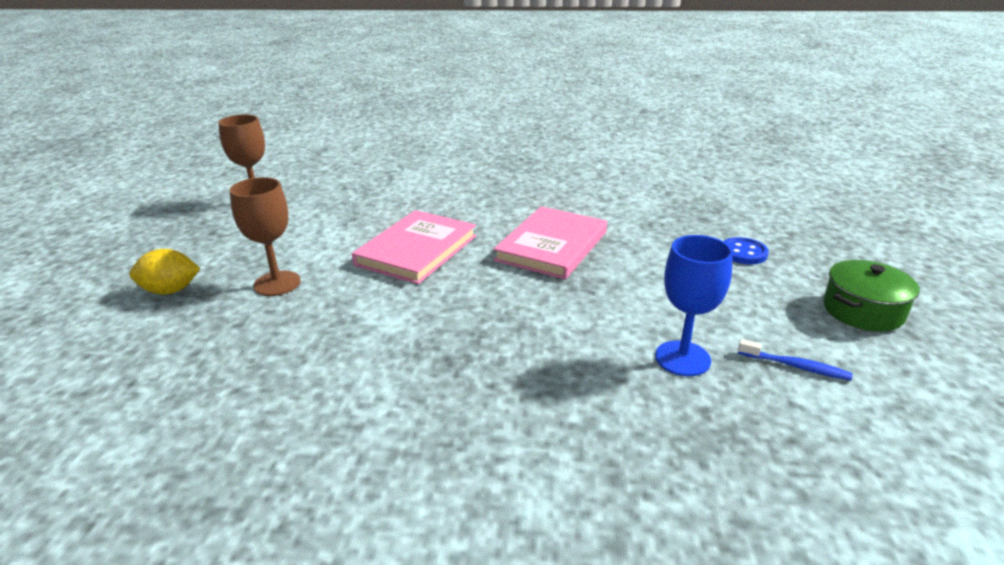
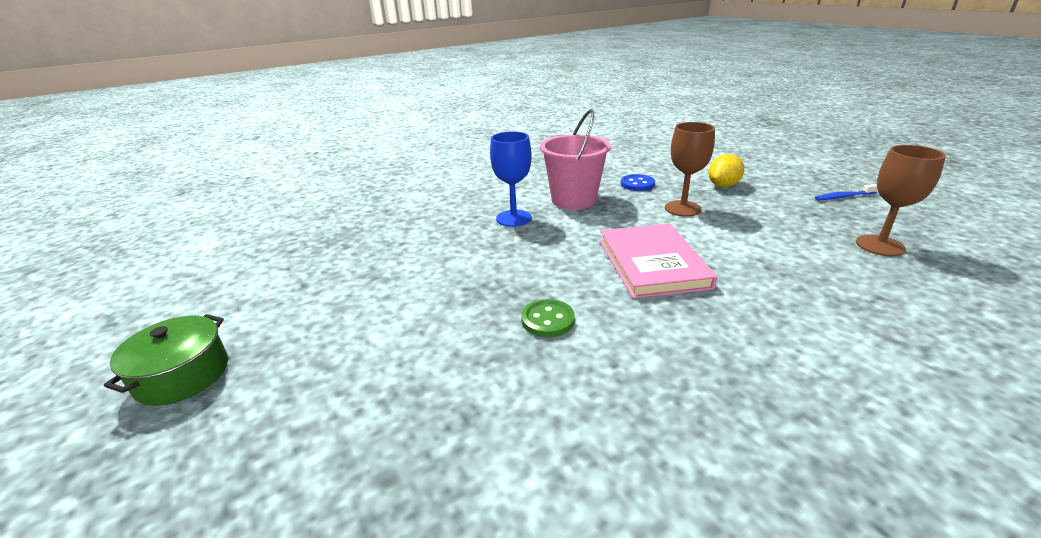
camera: 145 degrees right, 0 degrees up
(341, 351) = (573, 200): none -> pink bucket
(551, 246) = (548, 320): pink book -> green button
(682, 358) = (366, 267): blue goblet -> blue goblet (513, 218)
(743, 253) = (314, 414): blue button -> blue button (637, 184)
(795, 366) = (277, 292): blue toothbrush -> blue toothbrush (843, 197)

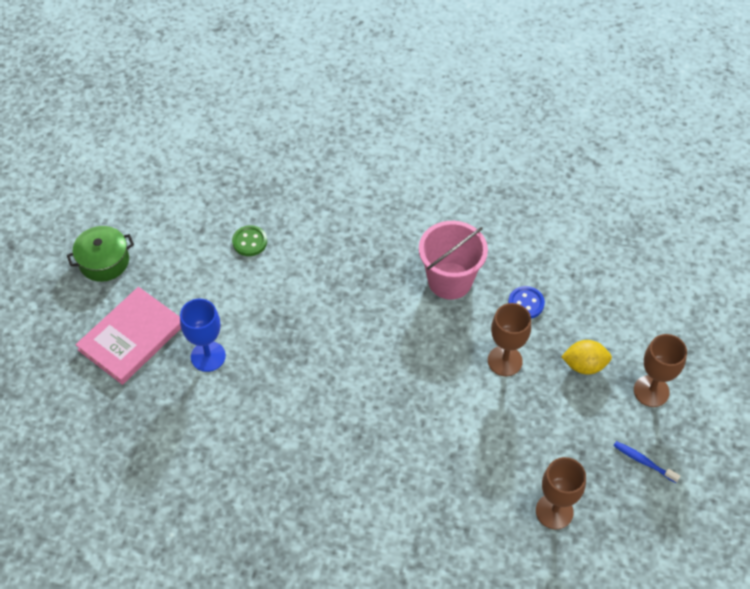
camera: 45 degrees right, 25 degrees up
(513, 218) = (382, 266): blue goblet -> blue goblet (208, 356)
(548, 320) = (281, 375): green button -> green button (249, 242)
(652, 263) = (395, 389): pink book -> pink book (131, 337)
(772, 175) = (651, 391): none -> brown goblet

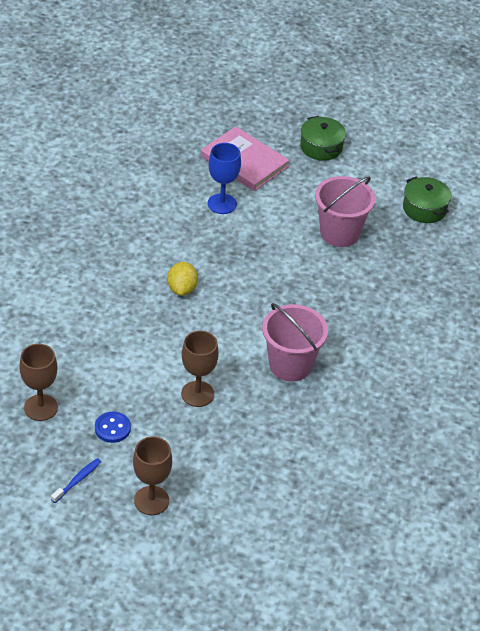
camera: 90 degrees right, 10 degrees down
(205, 168) = (424, 208): none -> green pot
(249, 242) = (339, 233): green button -> pink bucket
(526, 303) = (260, 418): blue button -> blue button (112, 428)
(584, 365) = (186, 453): yellow lemon -> yellow lemon (182, 289)

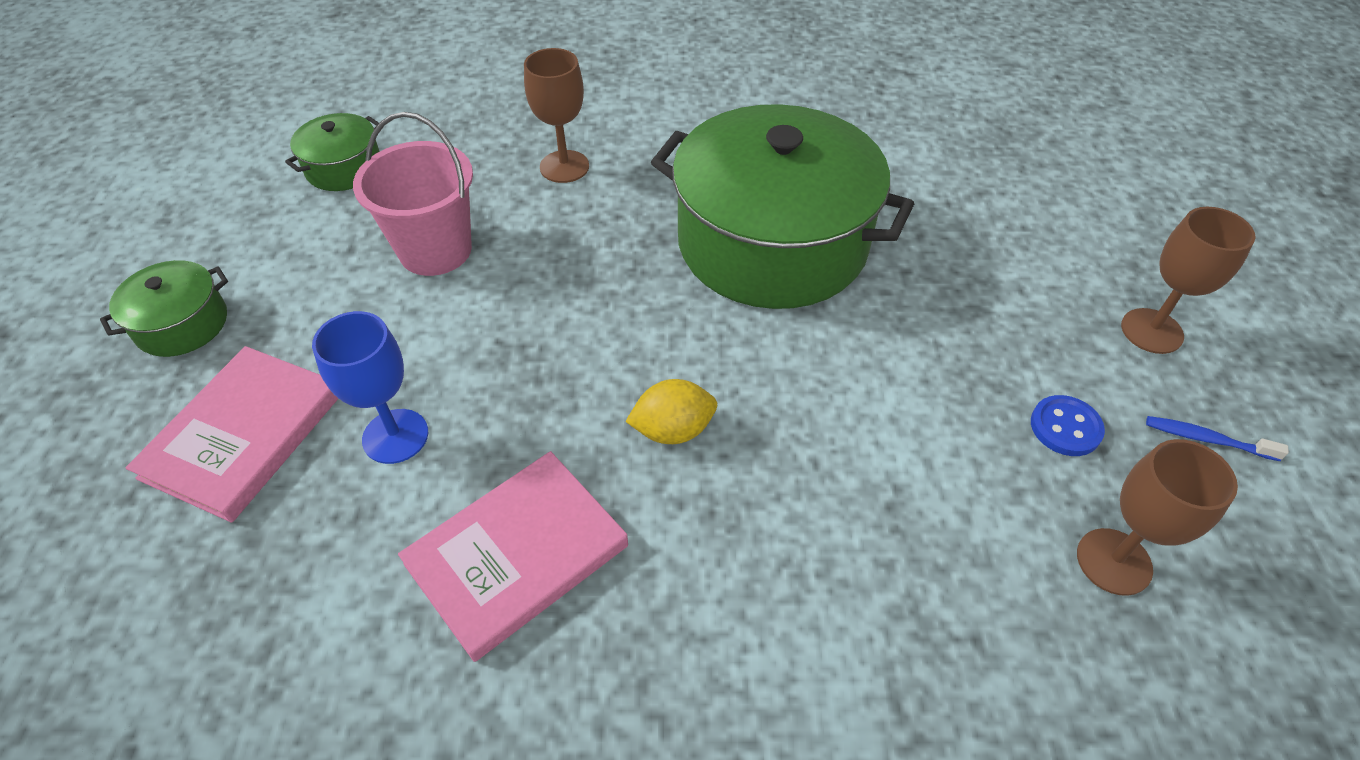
camera: 105 degrees left, 5 degrees up
(144, 228) = (517, 554): none -> pink book
(197, 394) = (907, 335): brown goblet -> brown goblet (564, 167)
(290, 365) = (772, 243): pink bucket -> green pot

